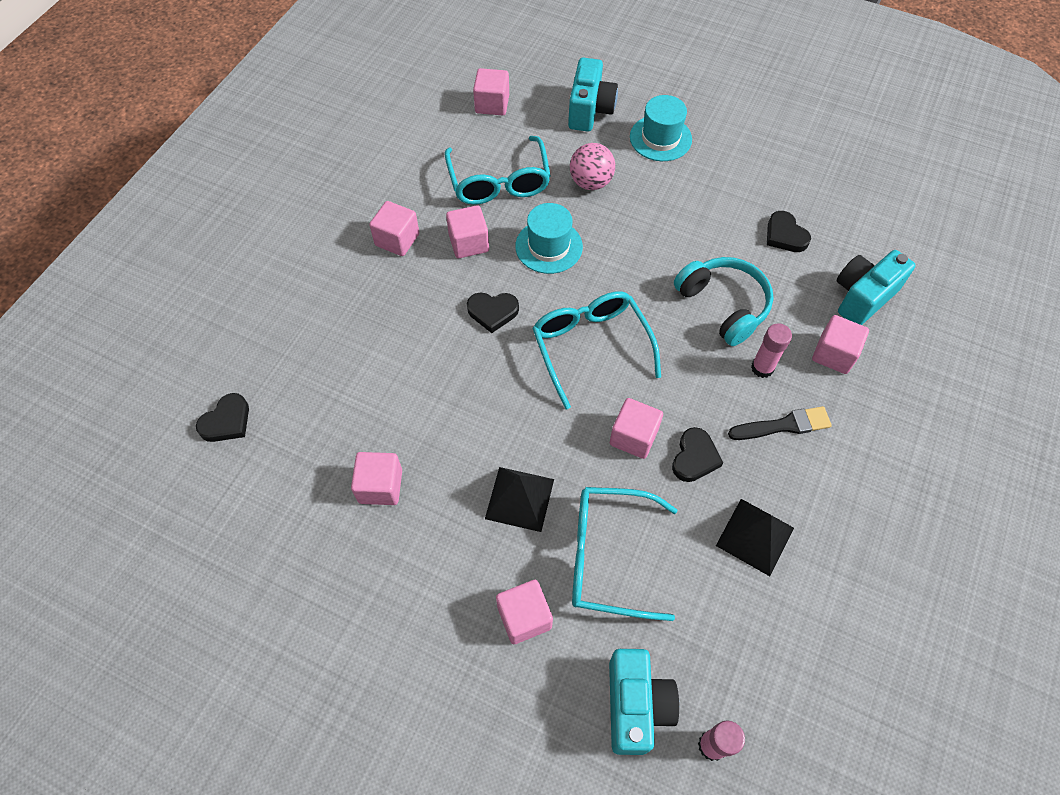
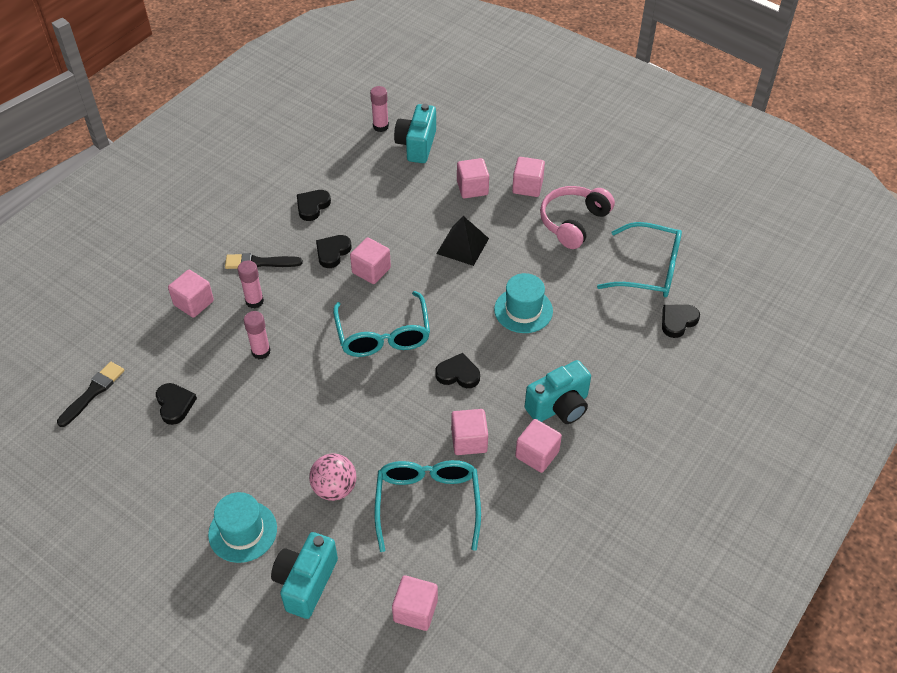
camera: 170 degrees left, 10 degrees down
(362, 570) = (573, 222): none -> pink headphones
(380, 486) = (560, 265): pink cube -> pink cube (527, 186)
(549, 246) = (395, 426): turquoise hat -> turquoise hat (523, 310)
(608, 557) = (412, 209): turquoise glasses -> turquoise glasses (649, 270)
(723, 305) = (261, 352): turquoise headphones -> pink glue stick
(755, 536) = (312, 206): black pyramid -> black heart
(862, 297) = (142, 341): turquoise camera -> turquoise camera (559, 407)
(877, 235) = (93, 392): none -> black brush

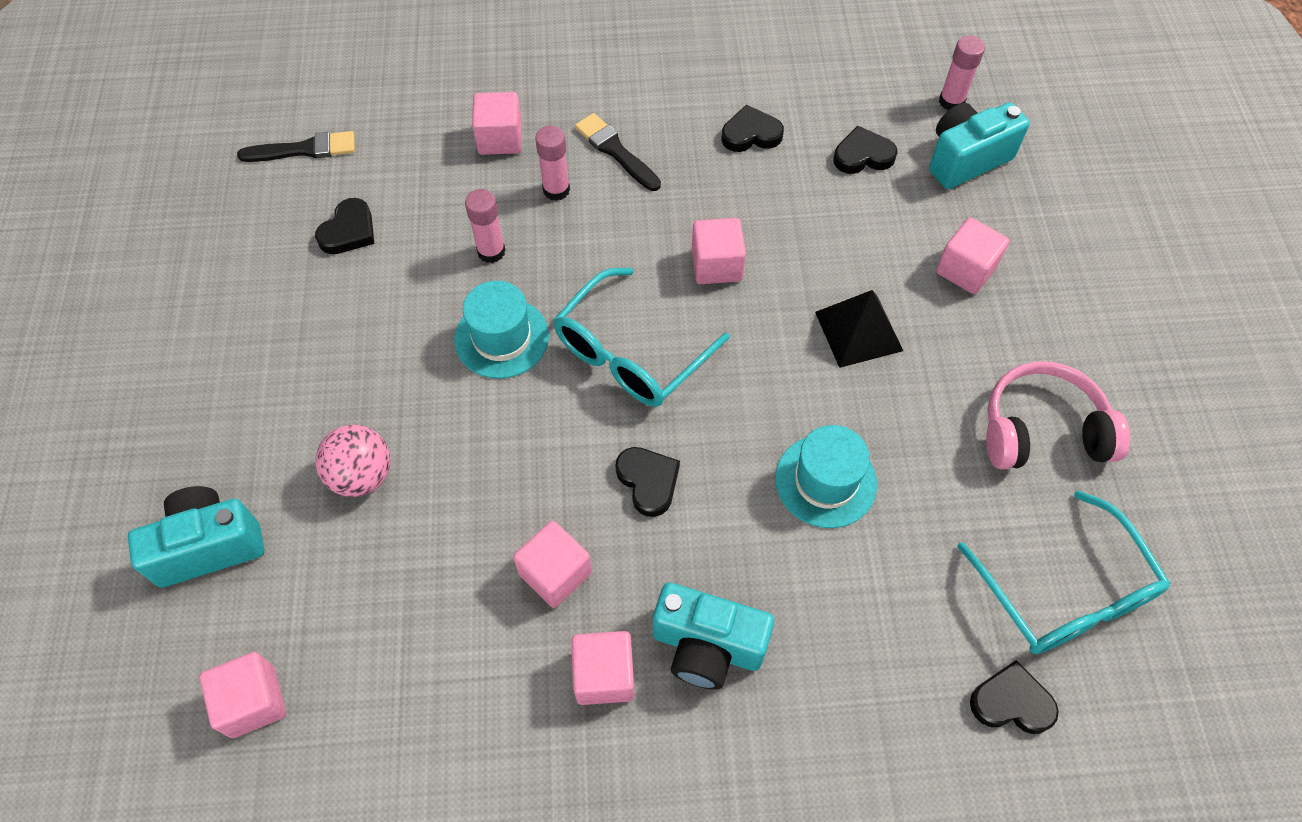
camera: 50 degrees right, 10 degrees up
(242, 531) = (232, 427): turquoise hat -> turquoise hat (501, 338)
(332, 252) = (703, 206): black heart -> black heart (863, 155)
(427, 503) = (421, 596): turquoise glasses -> none
(527, 186) = (1041, 329): pink cube -> none

